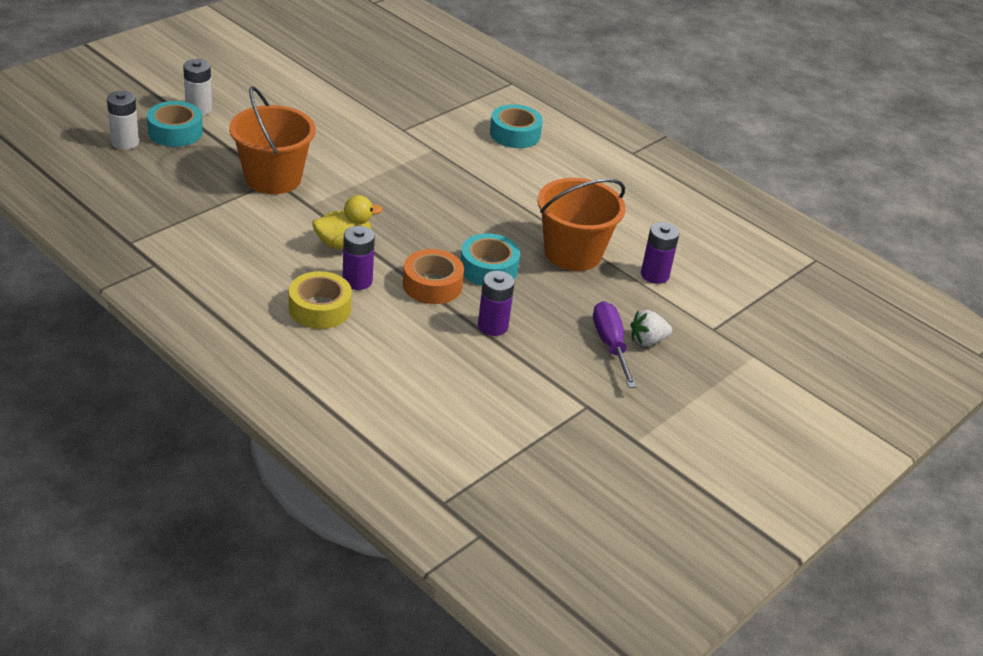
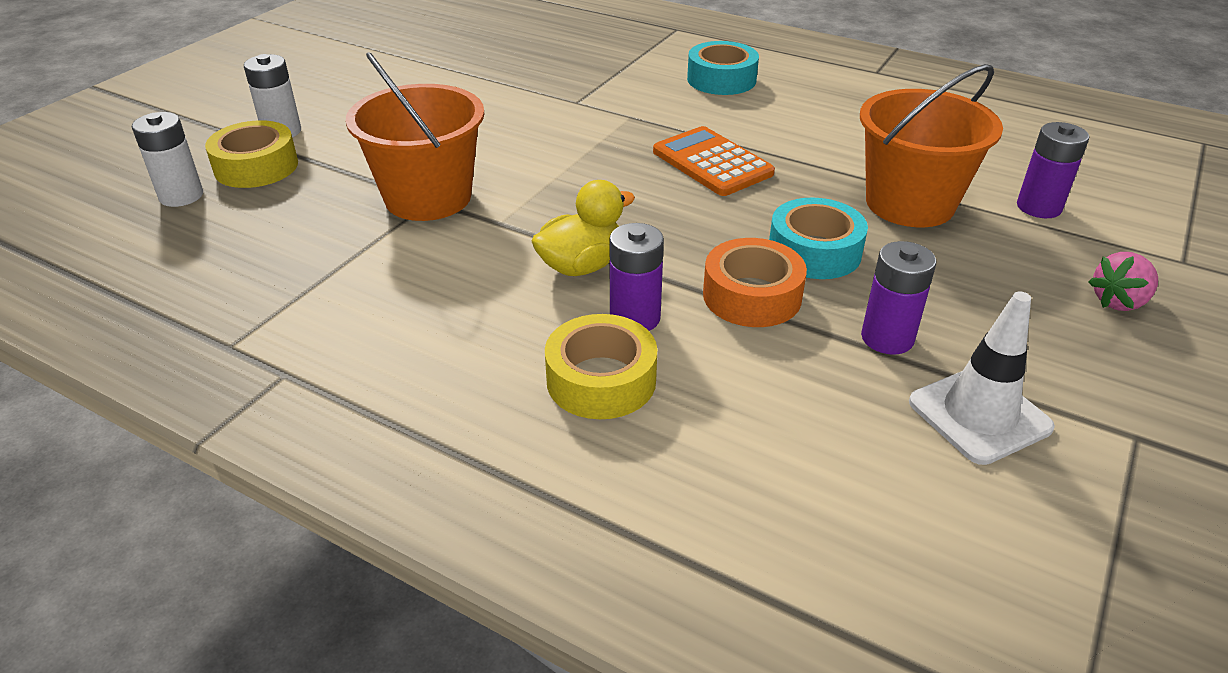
camera: 10 degrees left, 0 degrees up
(175, 132) = (256, 167): turquoise tape -> yellow tape
(465, 196) = (712, 163): none -> orange calculator
(511, 375) = (979, 415): none -> white traffic cone
(610, 345) = (1077, 323): purple screwdriver -> none
(647, 340) = (1118, 302): white strawberry -> pink strawberry

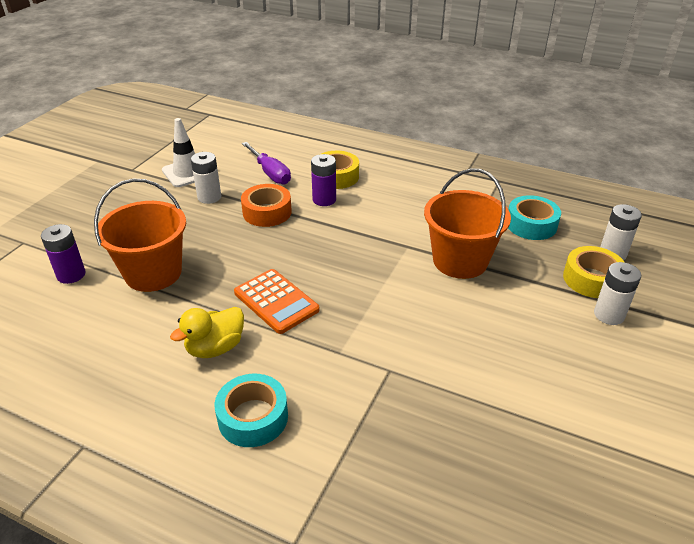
camera: 175 degrees right, 0 degrees up
(581, 266) = (354, 222): yellow duck -> yellow duck (215, 348)
(766, 401) = (270, 173): none -> purple screwdriver
(814, 251) = (227, 237): turquoise tape -> turquoise tape (531, 225)
(887, 338) = (209, 197): purple battery -> white battery
(1118, 302) = (84, 218): pink strawberry -> none

